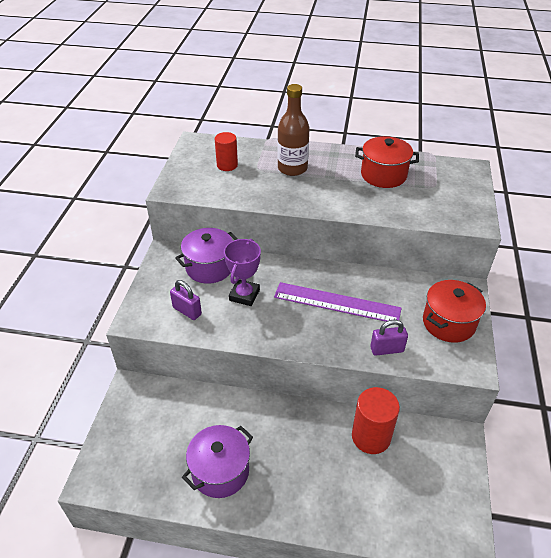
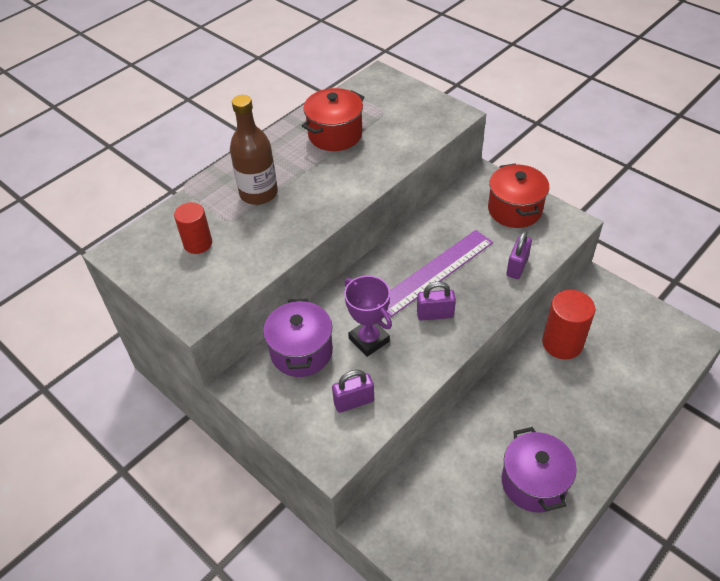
camera: 55 degrees left, 5 degrees up
(295, 320) = (435, 314): none -> purple padlock

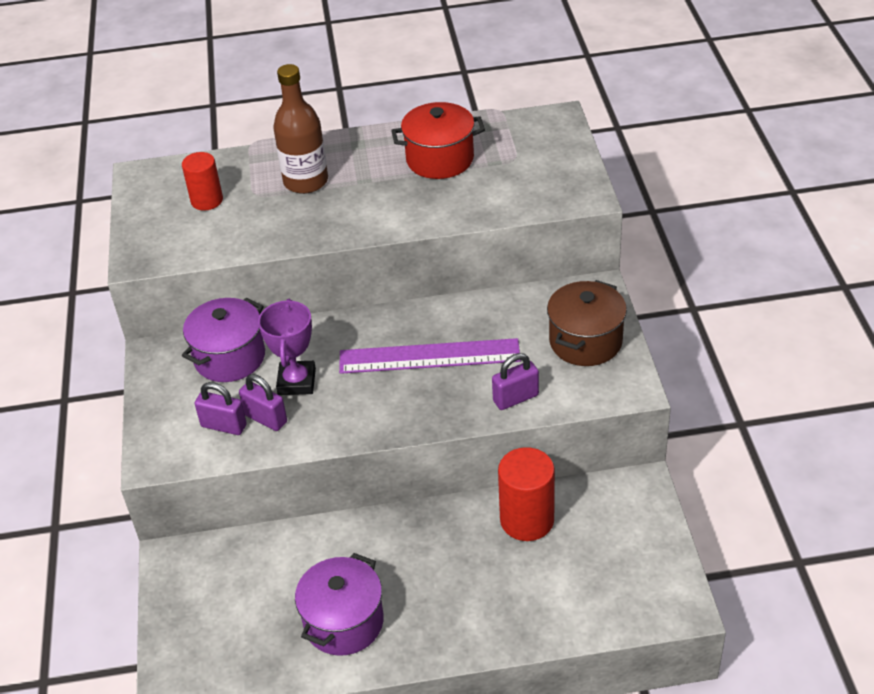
camera: 40 degrees right, 5 degrees down
(435, 314) = (381, 395): purple padlock -> purple padlock (266, 418)
(514, 210) = (585, 341): red pot -> brown pot

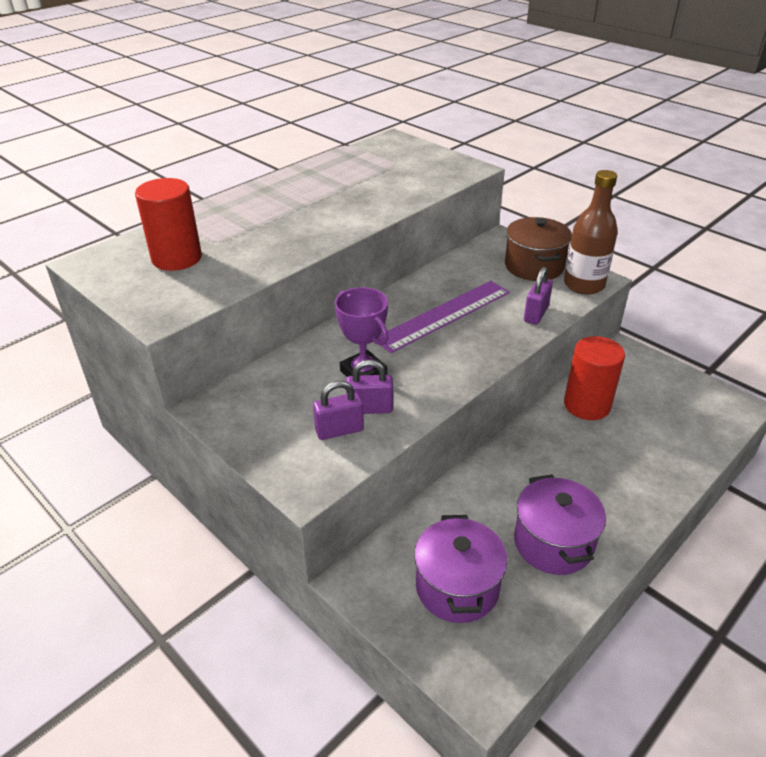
camera: 40 degrees left, 5 degrees down
(207, 200) = (177, 258): red cylinder -> red cylinder, size x1.52
(229, 357) = (284, 381): purple pot -> purple pot (457, 587)
(306, 181) = (252, 221): brown bottle -> brown bottle (584, 285)
(440, 159) = (342, 179): red pot -> none

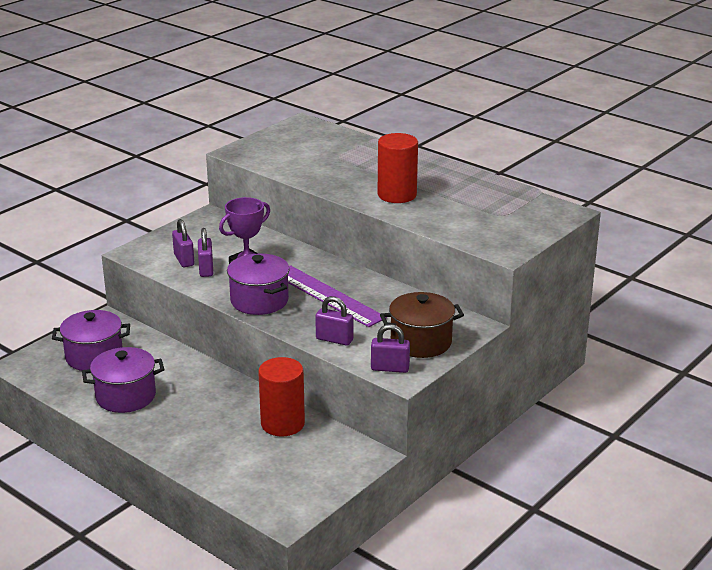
camera: 85 degrees right, 10 degrees down
(177, 258) = (310, 147): red cylinder -> red cylinder (397, 195)
(455, 363) = (259, 301): none -> purple pot
(584, 285) = (390, 368): brown bottle -> purple padlock

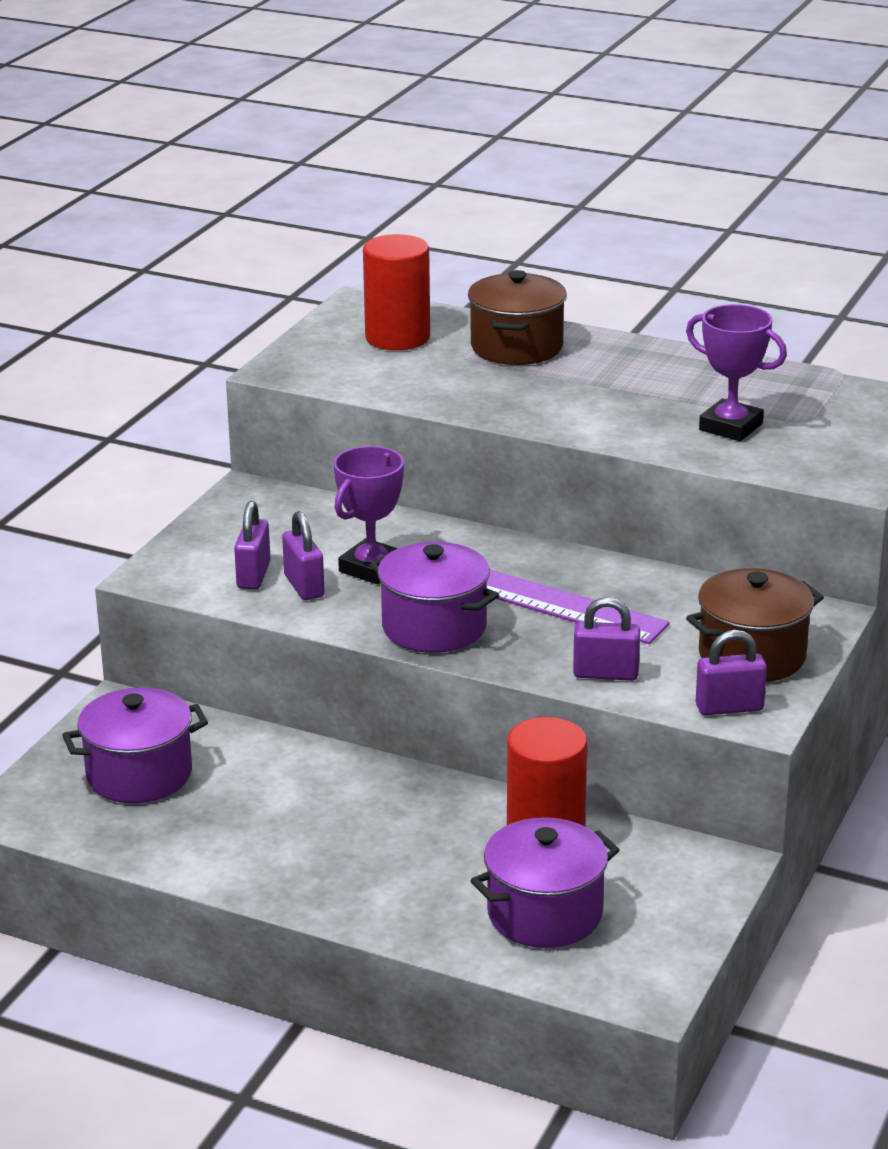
camera: 15 degrees left, 0 degrees up
(126, 396) = (241, 835): purple pot -> purple pot (544, 914)
(184, 260) = (253, 575): purple padlock -> purple padlock turned 45 degrees clockwise
(369, 155) = (516, 347): none -> brown pot
(397, 195) = (610, 409): red cylinder -> red cylinder (397, 338)
(457, 213) = (730, 427): none -> purple trophy

